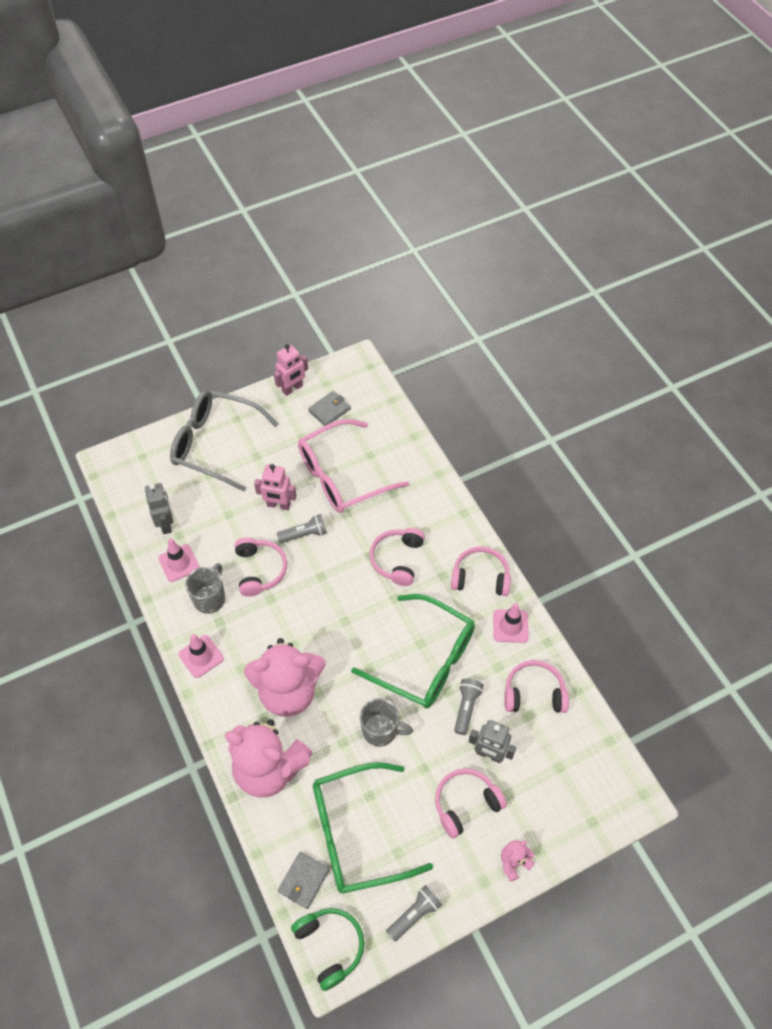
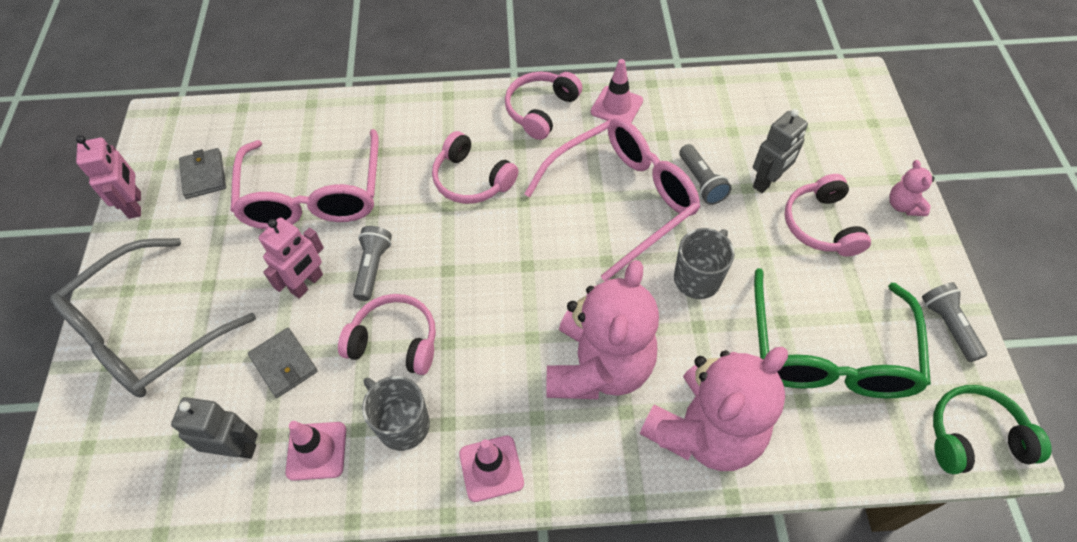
camera: 65 degrees left, 0 degrees up
(304, 880) = (878, 439): grey wallet -> grey wallet (284, 364)
(425, 660) = (623, 199): green glasses -> pink glasses
(466, 708) = (701, 182): grey flashlight -> grey flashlight turned 150 degrees counterclockwise
(534, 693) = (707, 116): pink headphones -> none

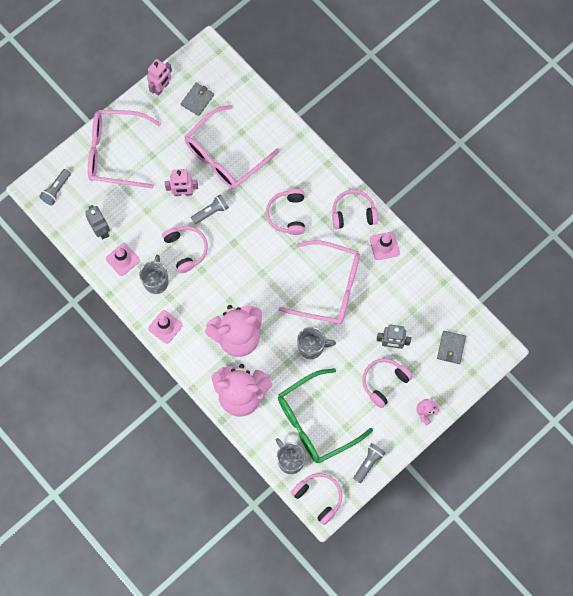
camera: 50 degrees right, 15 degrees up
(147, 332) = (115, 153): grey glasses -> pink glasses
(284, 364) = (144, 216): grey wallet -> grey wallet (451, 348)
(701, 182) = (367, 315): grey flashlight -> grey flashlight (56, 190)
(877, 436) = (290, 460): none -> grey mug
(974, 437) = (319, 497): green headphones -> pink headphones

